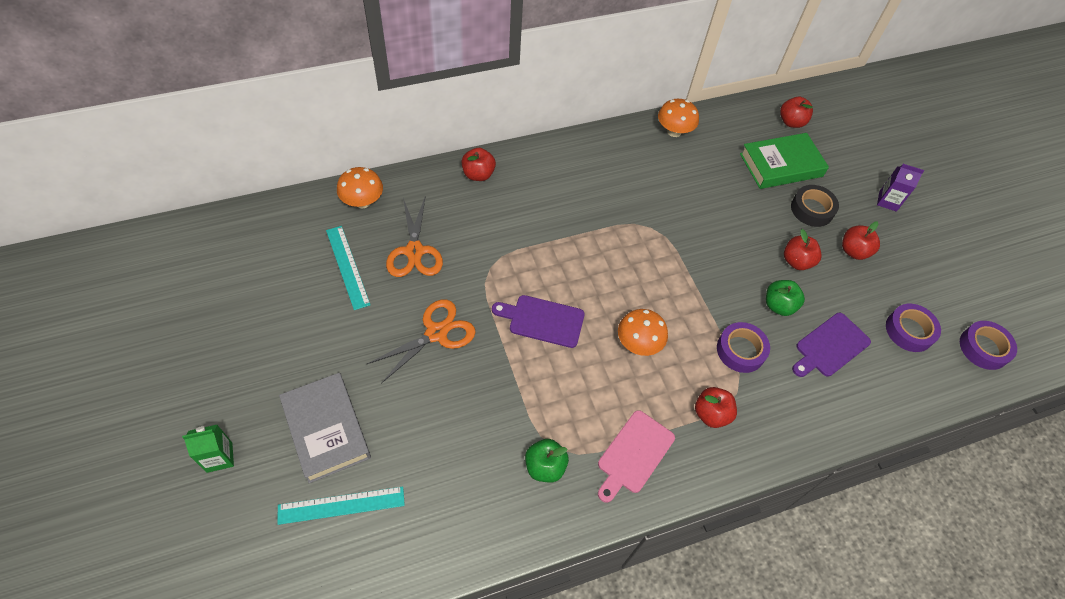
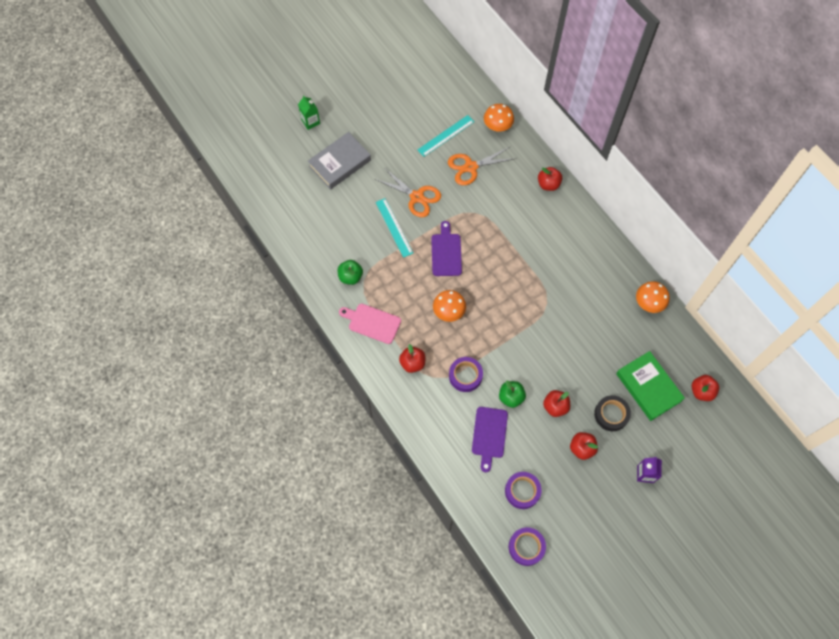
camera: 80 degrees right, 10 degrees up
(341, 505) = (301, 185): turquoise ruler -> turquoise ruler (394, 227)
(830, 346) = (489, 435): purple cutting board -> purple cutting board turned 120 degrees counterclockwise

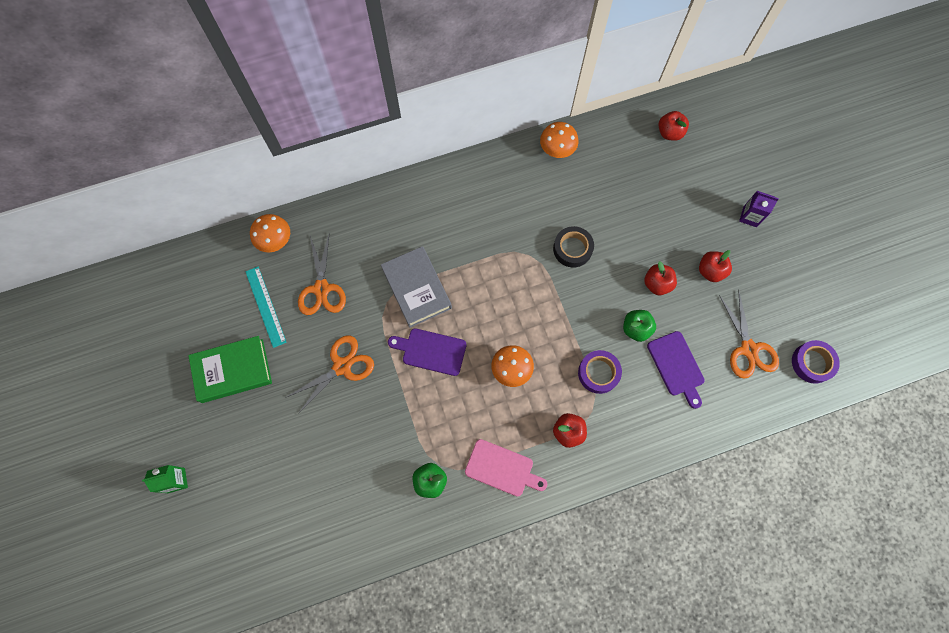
camera: 75 degrees left, 5 degrees up
(340, 163) = (257, 455): grey book -> grey book (417, 288)
(372, 323) = (502, 469): pink cutting board -> pink cutting board turned 105 degrees counterclockwise
(394, 227) = (376, 407): turquoise ruler -> none
(489, 435) = (676, 366): purple cutting board -> purple cutting board turned 45 degrees clockwise
(522, 491) = (748, 349): purple tape -> orange scissors
(548, 184) = (376, 207): red apple -> none
(611, 414) = (677, 229): black tape -> black tape (572, 249)
(648, 387) = (654, 182): green book -> green book (232, 371)

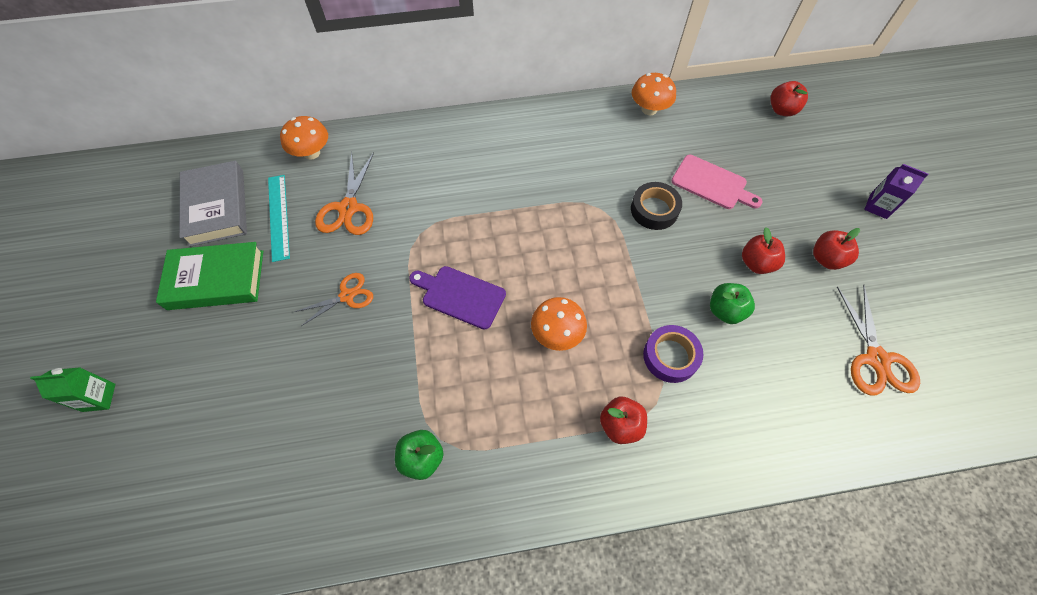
camera: 10 degrees right, 10 degrees down
(342, 366) = (347, 296): orange scissors -> orange scissors, size x0.66
(417, 288) = (459, 224): grey book -> grey book (217, 207)
(502, 469) = (522, 459): pink cutting board -> pink cutting board (712, 183)
(676, 366) = (776, 365): purple cutting board -> none
(812, 363) = (966, 391): purple tape -> none

